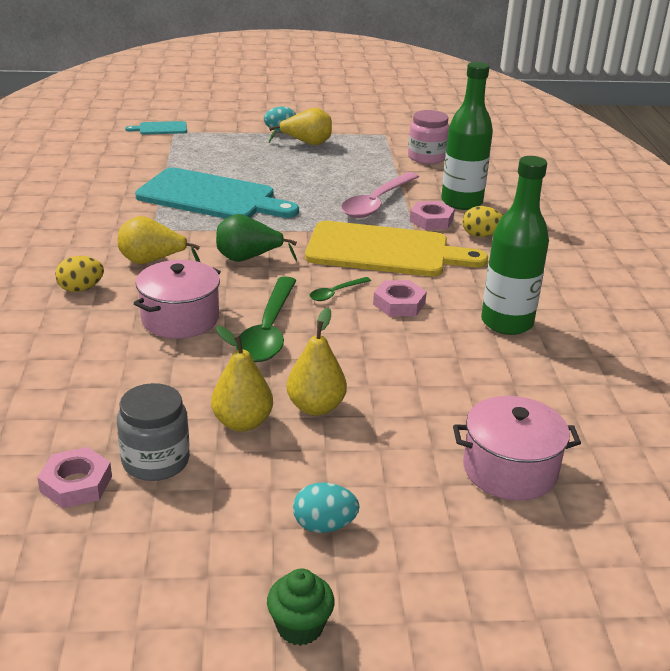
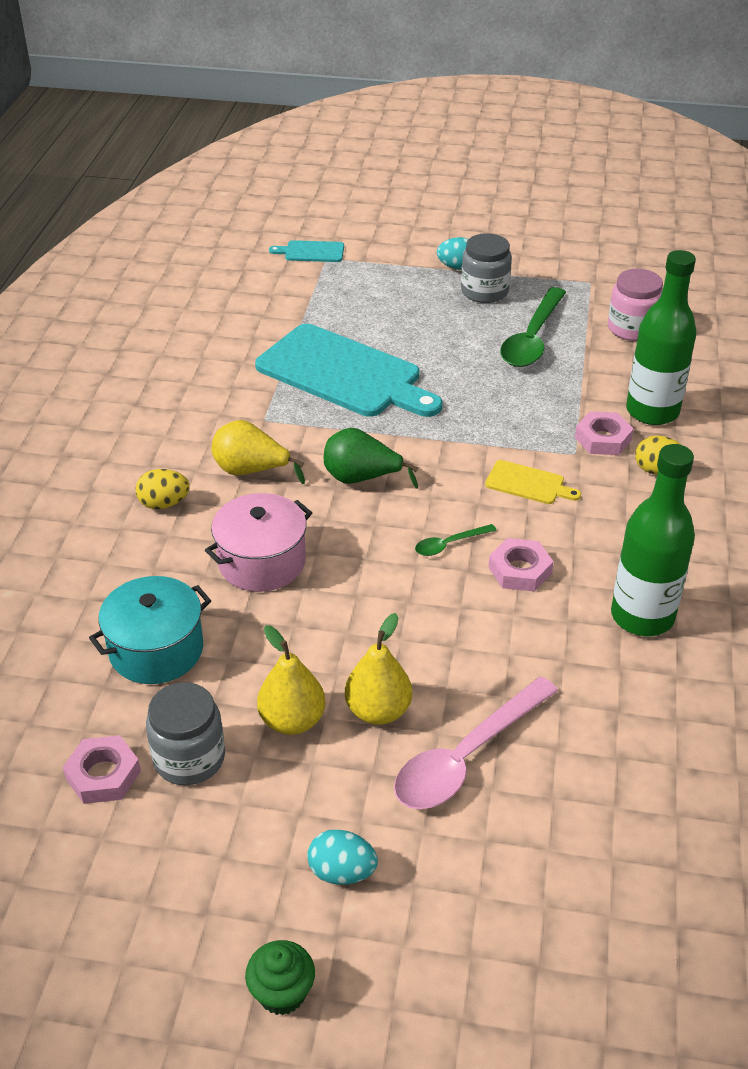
camera: 15 degrees right, 10 degrees up
(102, 387) = (156, 650): none -> turquoise pot
(268, 330) = (356, 592): green spoon -> green spoon (532, 338)
(306, 143) = (484, 291): yellow pear -> grey jar
(377, 203) = (543, 402): pink spoon -> pink spoon (467, 756)
(384, 251) = (528, 483): yellow cutting board -> yellow cutting board, size x0.43
(509, 469) = (570, 832): pink pot -> none

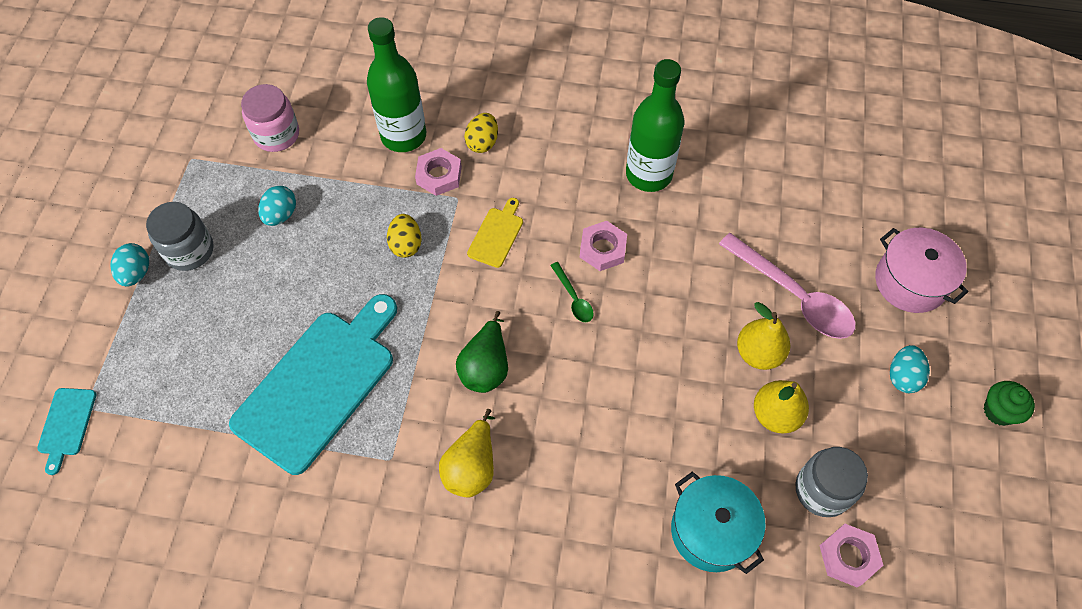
camera: 90 degrees left, 20 degrees up
(164, 504) = (519, 547): yellow egg -> yellow egg (406, 244)
(262, 562) = (599, 449): pink pot -> pink pot (910, 282)
(532, 338) = (281, 215): green spoon -> turquoise egg

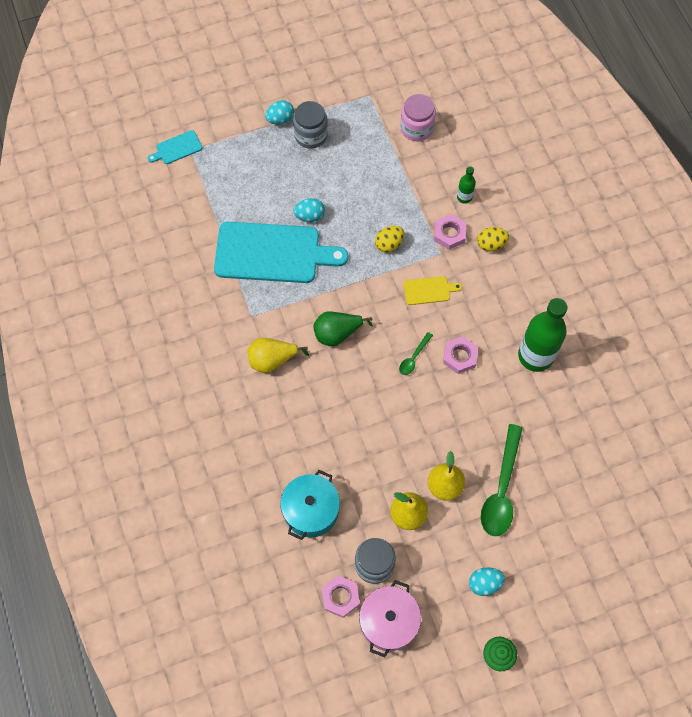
camera: 60 degrees right, 5 degrees up
(281, 215) = (364, 166): turquoise egg -> turquoise egg (310, 216)
(403, 136) = (464, 197): green bottle -> green bottle, size x0.46
(793, 295) = (501, 489): pink spoon -> green spoon
(910, 282) = (562, 561): pink pot -> pink pot (388, 622)

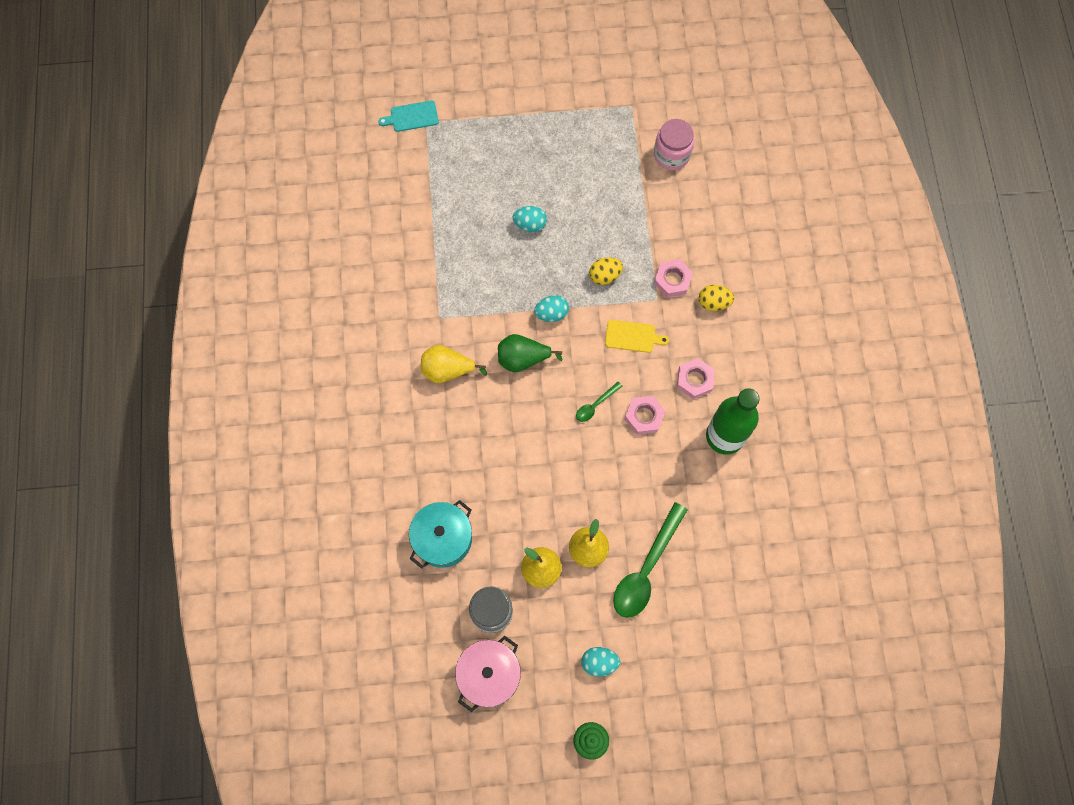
camera: 15 degrees right, 5 degrees up
(272, 253) = (479, 255): turquoise cutting board -> none
(280, 119) = (529, 110): turquoise egg -> turquoise egg (551, 313)
(311, 135) = (556, 136): grey jar -> none
(340, 597) = (447, 636): pink nut -> pink nut (694, 380)
(464, 197) = (700, 243): green bottle -> none

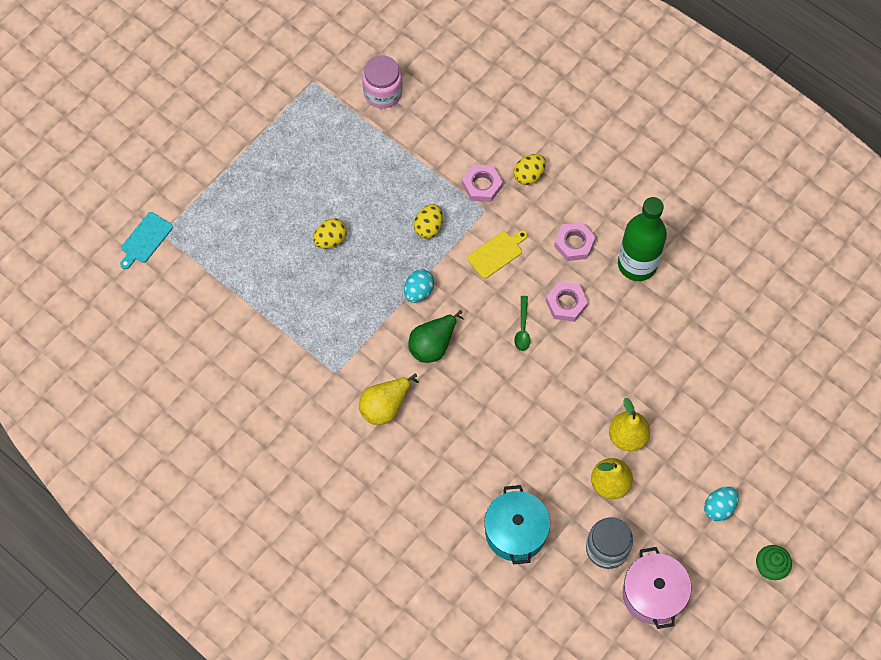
camera: 45 degrees left, 5 degrees down
(530, 224) = (330, 240): turquoise egg -> yellow egg
(646, 569) = (681, 410): green spoon -> none

